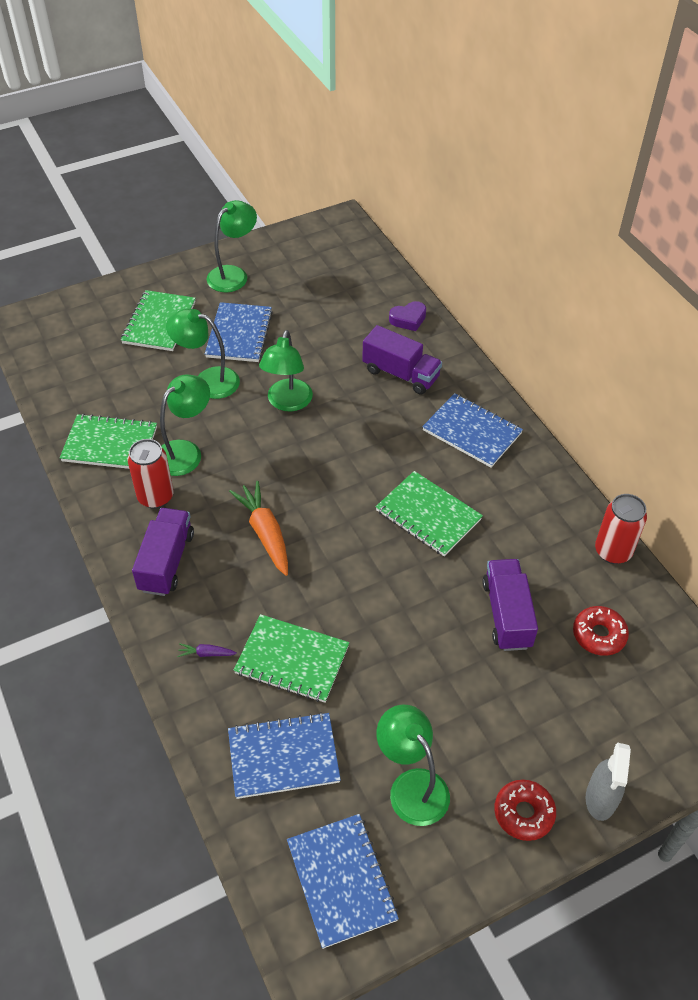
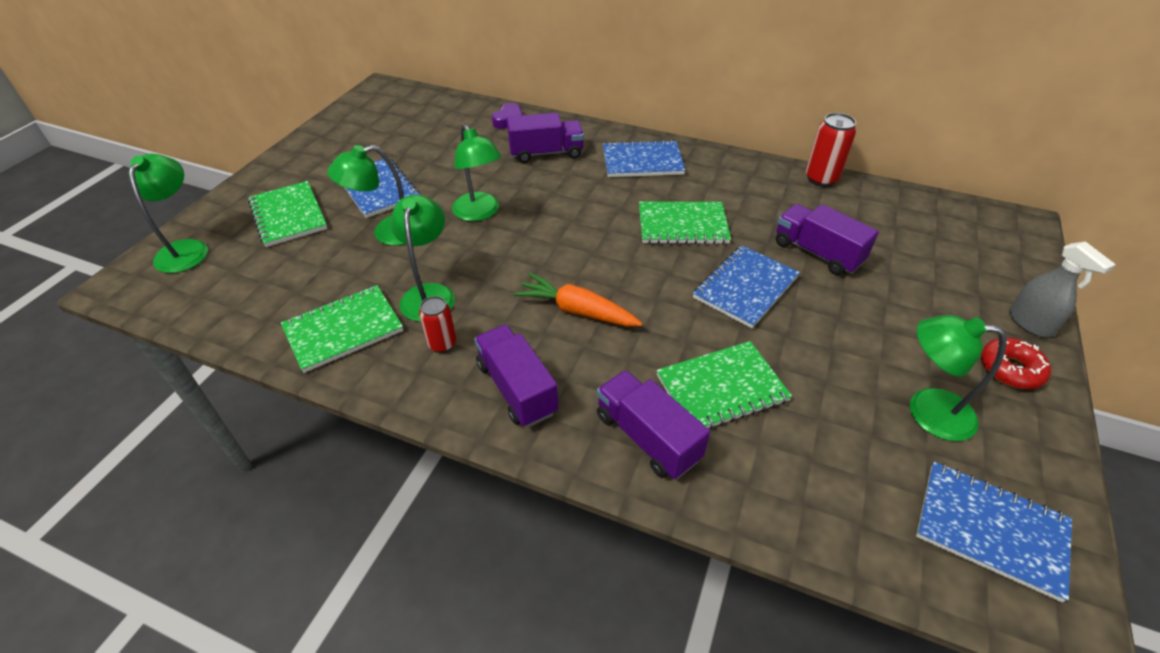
camera: 40 degrees left, 5 degrees down
(155, 497) = (442, 344): red can -> red can, size x0.66
(206, 653) = (647, 437): purple carrot -> purple truck
(233, 274) = (324, 154): green lamp -> green lamp (186, 249)
(283, 757) = (817, 469): blue notebook -> blue notebook (745, 287)
(599, 635) = (883, 229): red donut -> none

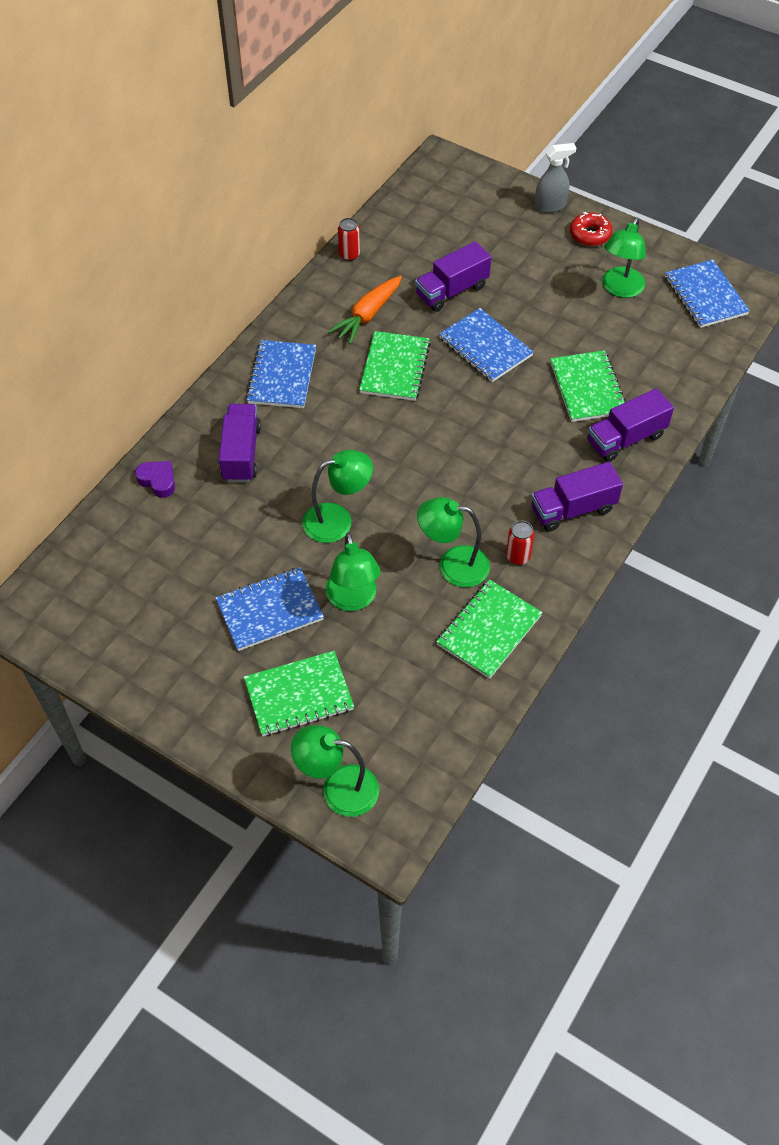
camera: 80 degrees left, 10 degrees up
(343, 329) = (489, 630): green notebook -> green notebook turned 60 degrees clockwise
(577, 310) = (493, 460): orange carrot -> orange carrot (367, 315)
(821, 179) = (349, 255): red can -> red can, size x0.66
(990, 530) = (705, 296): blue notebook -> blue notebook turned 60 degrees counterclockwise

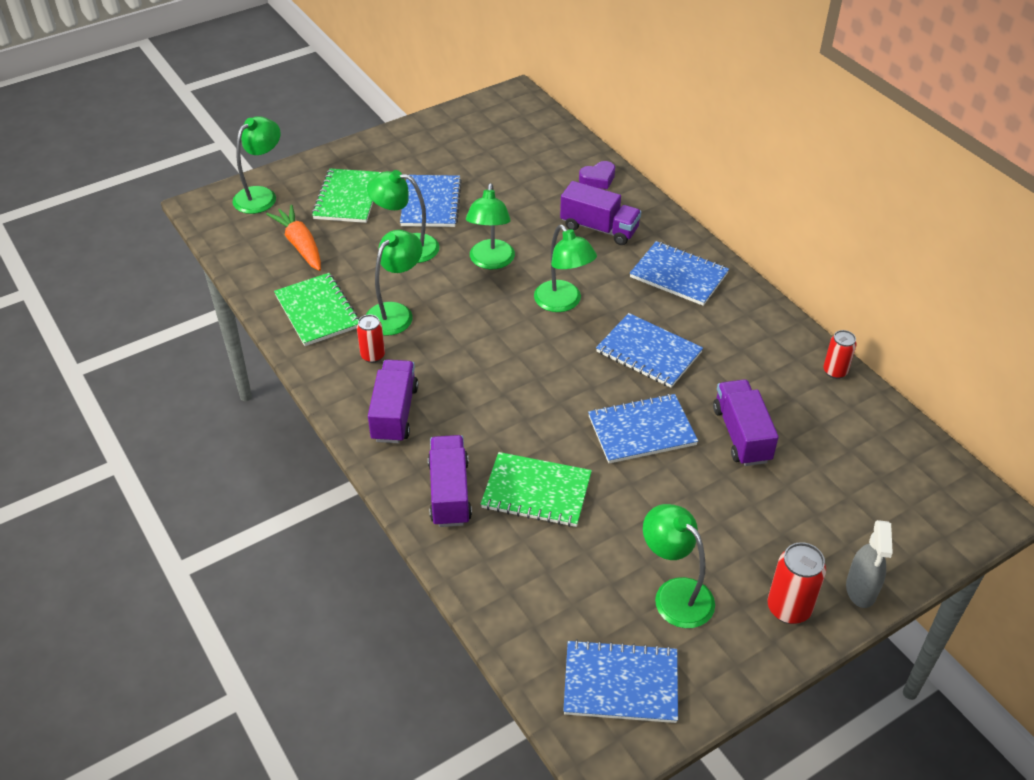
camera: 115 degrees right, 10 degrees down
(365, 444) = (563, 303): none -> green lamp
(367, 315) = (733, 356): orange carrot -> orange carrot (300, 245)
(394, 368) = (648, 352): green notebook -> blue notebook
(590, 234) = (788, 608): red donut -> red can

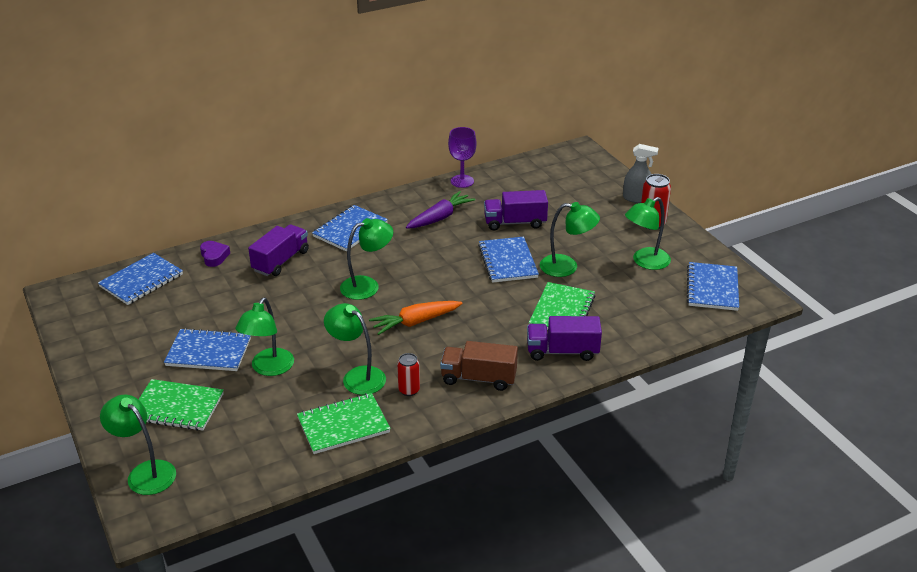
camera: 85 degrees left, 10 degrees down
(300, 245) = (241, 439): orange carrot -> orange carrot (415, 322)
(394, 413) = (478, 378): purple truck -> brown truck
(490, 262) = (305, 320): green lamp -> green lamp (567, 267)
(648, 352) = (431, 251): blue notebook -> blue notebook (141, 280)
(731, 355) = (440, 218): none -> purple carrot
(835, 371) = (462, 181): red can -> purple goblet

